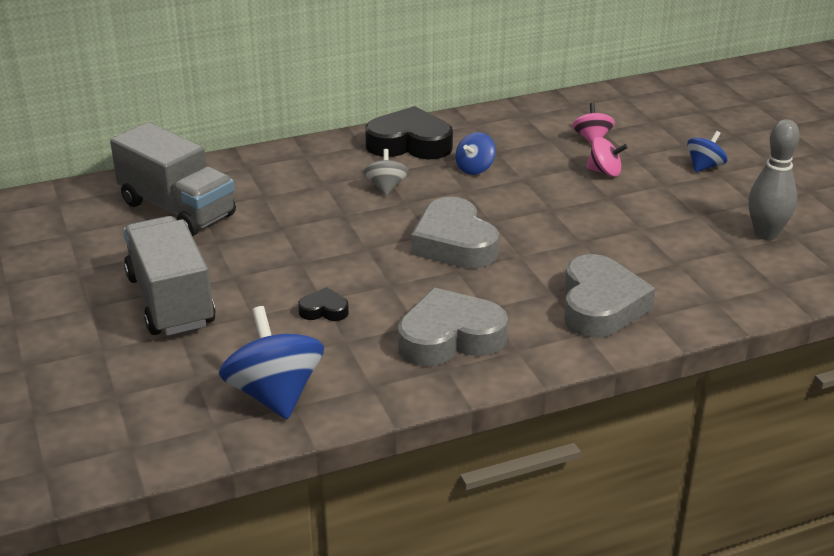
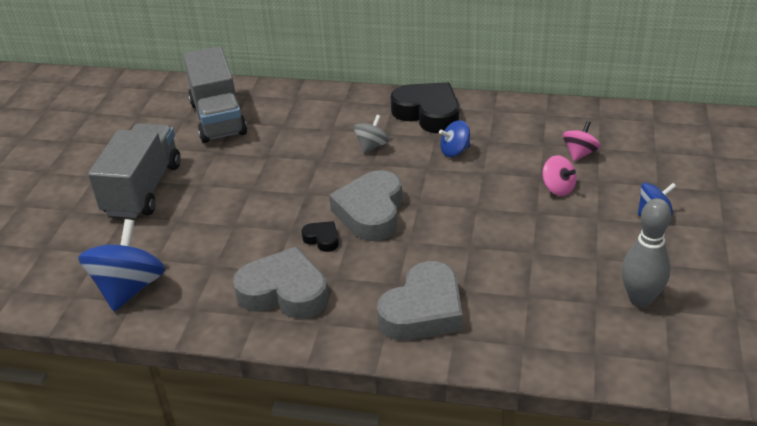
camera: 35 degrees right, 5 degrees up
(324, 310) = (226, 234): black heart -> black heart (322, 239)

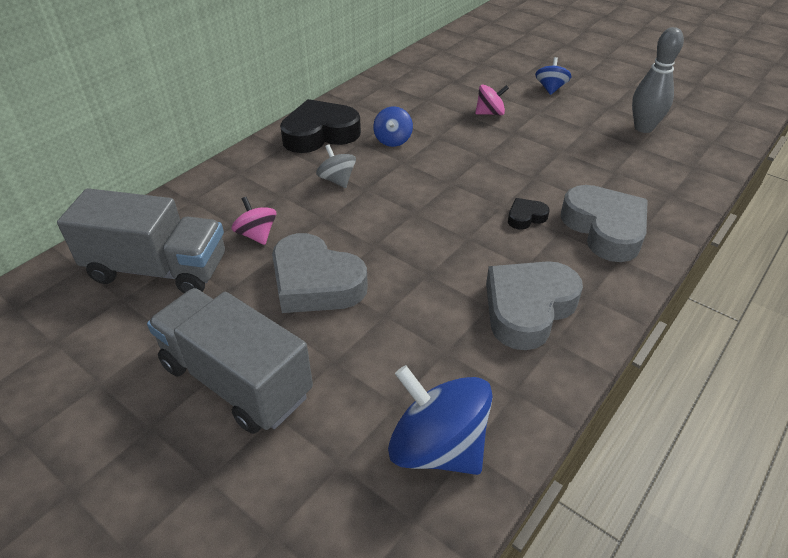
camera: 65 degrees left, 5 degrees up
(322, 239) = (460, 257): black heart -> black heart (526, 217)
(371, 212) = (442, 213): grey heart -> grey heart (315, 283)
(580, 153) = (454, 89): pink spinning top -> pink spinning top (257, 235)

